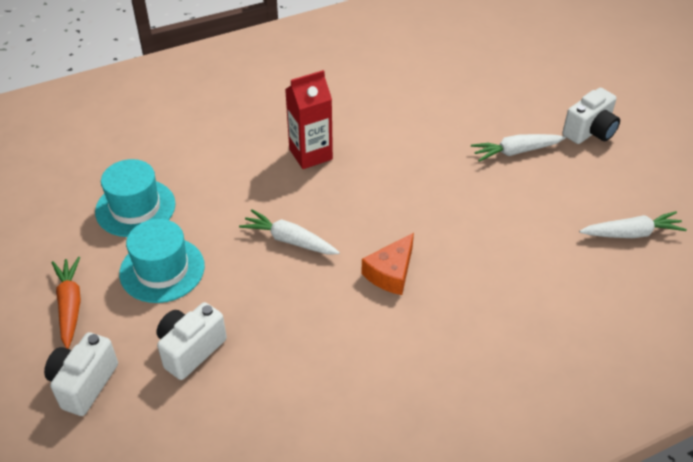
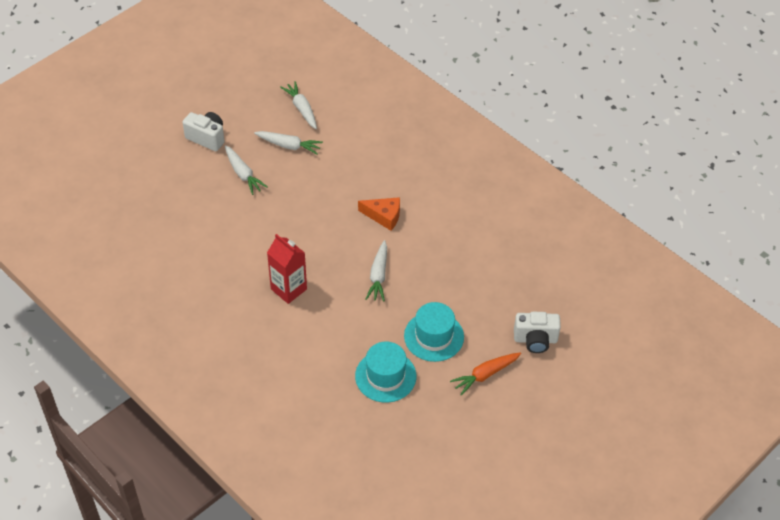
camera: 110 degrees left, 5 degrees up
(190, 350) = (487, 297): white camera -> none
(557, 204) = (289, 146): none -> white carrot

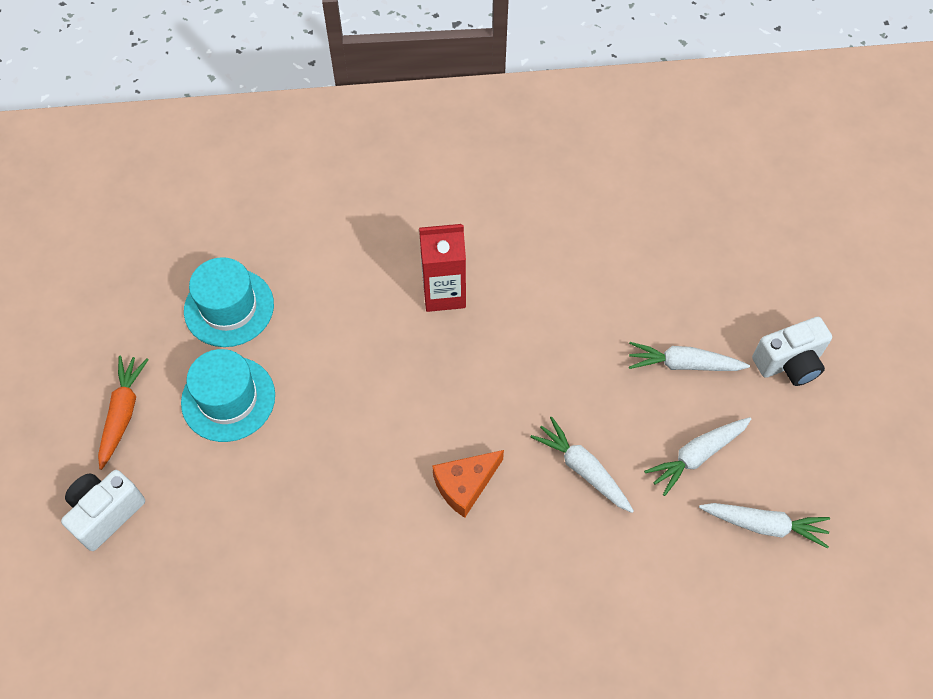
camera: 130 degrees right, 10 degrees up
(378, 276) = (373, 404): white carrot -> white carrot (582, 469)

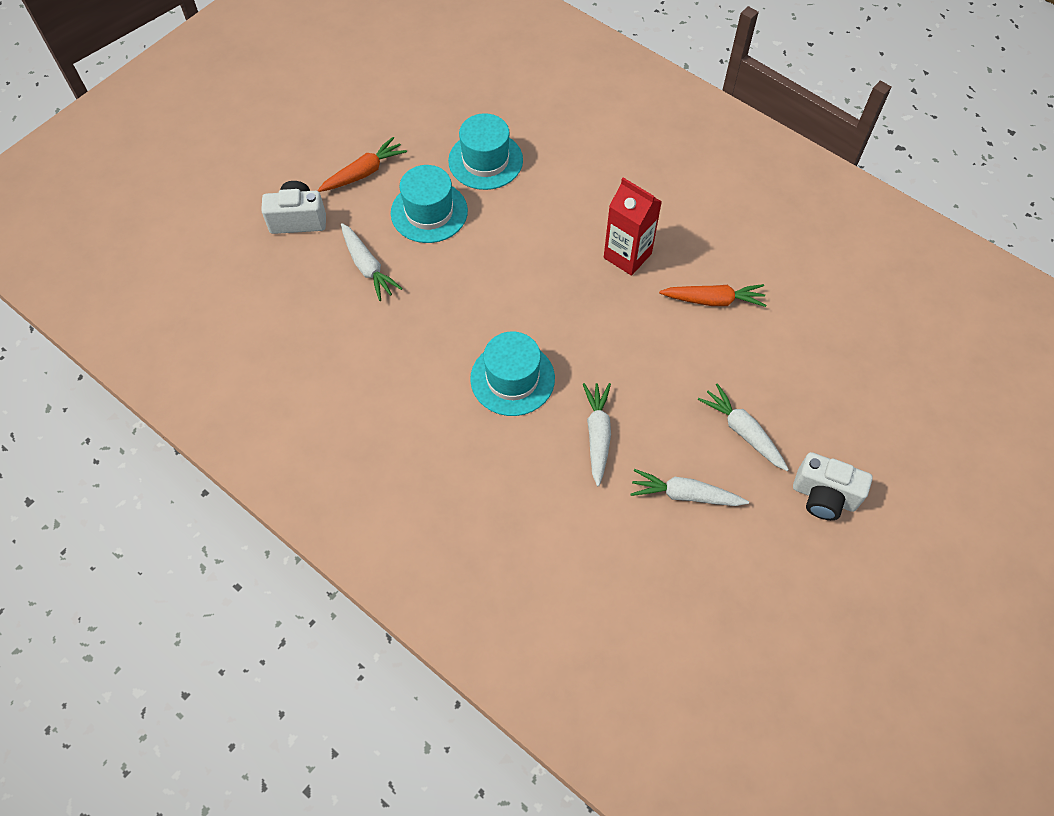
camera: 45 degrees right, 0 degrees up
(465, 485) = (512, 378): orange cheese -> turquoise hat
(550, 274) = (713, 300): none -> orange carrot
(764, 525) = (682, 578): white carrot -> white carrot (368, 267)

